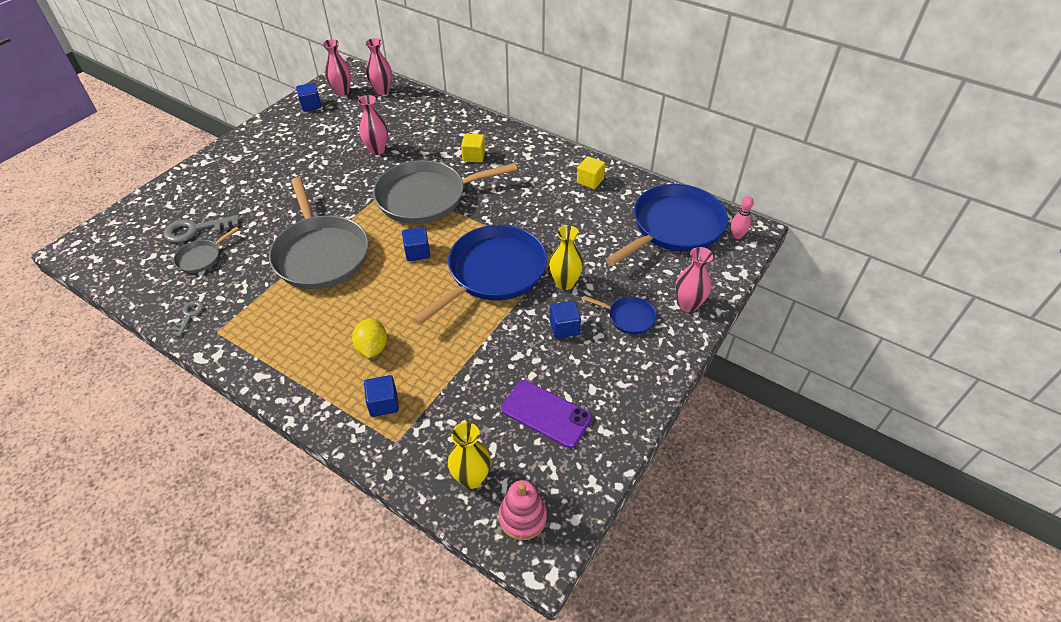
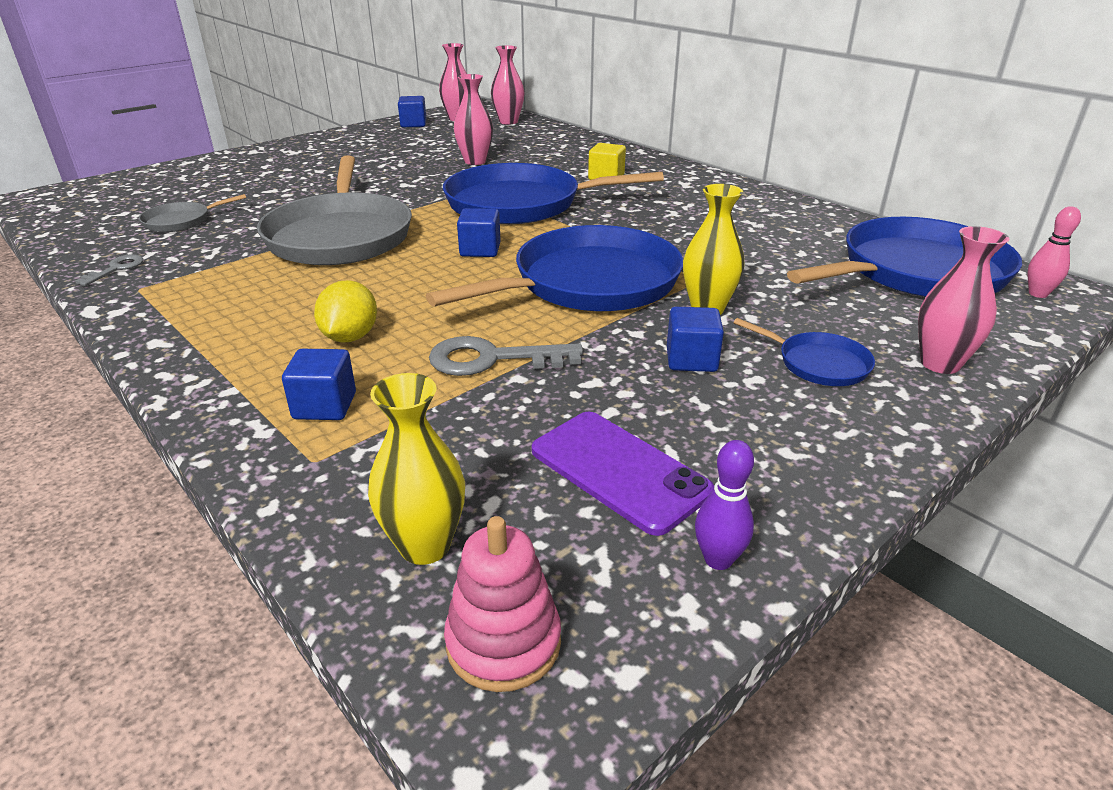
camera: 15 degrees right, 15 degrees down
(196, 230) = (195, 198): grey key -> grey key (492, 359)
(426, 197) = (521, 204): grey pan -> blue pan
(590, 181) = (777, 214): yellow cube -> none
(600, 454) = (718, 559): none -> purple bowling pin

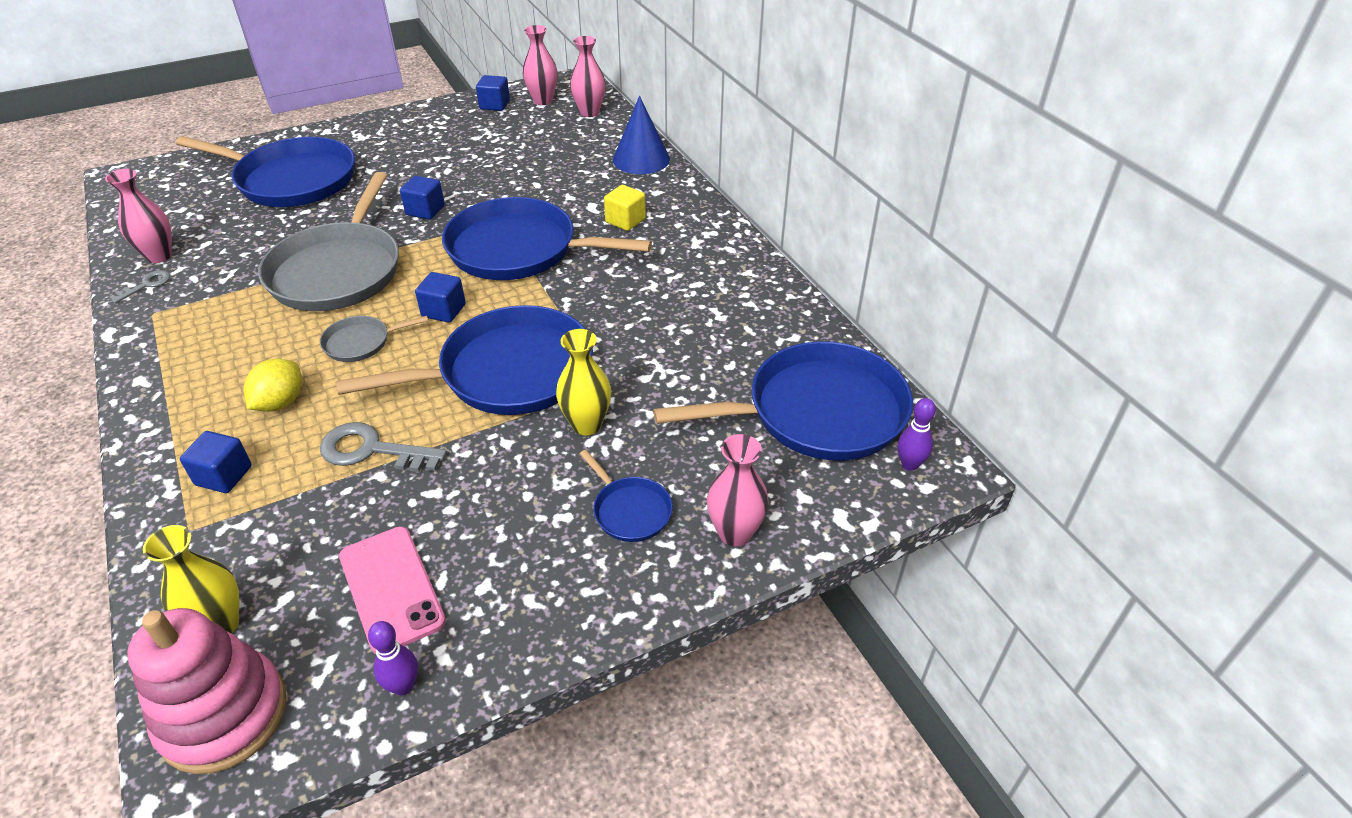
camera: 15 degrees right, 10 degrees up
(181, 221) = (221, 228): grey pan -> grey pan (361, 342)
(239, 183) = (291, 180): none -> blue pan
(475, 161) = (517, 176): pink vase -> pink vase (159, 256)
(503, 642) = (223, 715): pink stacking toy -> pink stacking toy, size x1.57
(583, 143) = (641, 159): none -> blue cone
(619, 471) = (391, 588): purple phone -> pink phone
(691, 360) = (528, 484): blue cube -> blue cube (425, 210)
(1037, 294) = (910, 464): pink bowling pin -> purple bowling pin

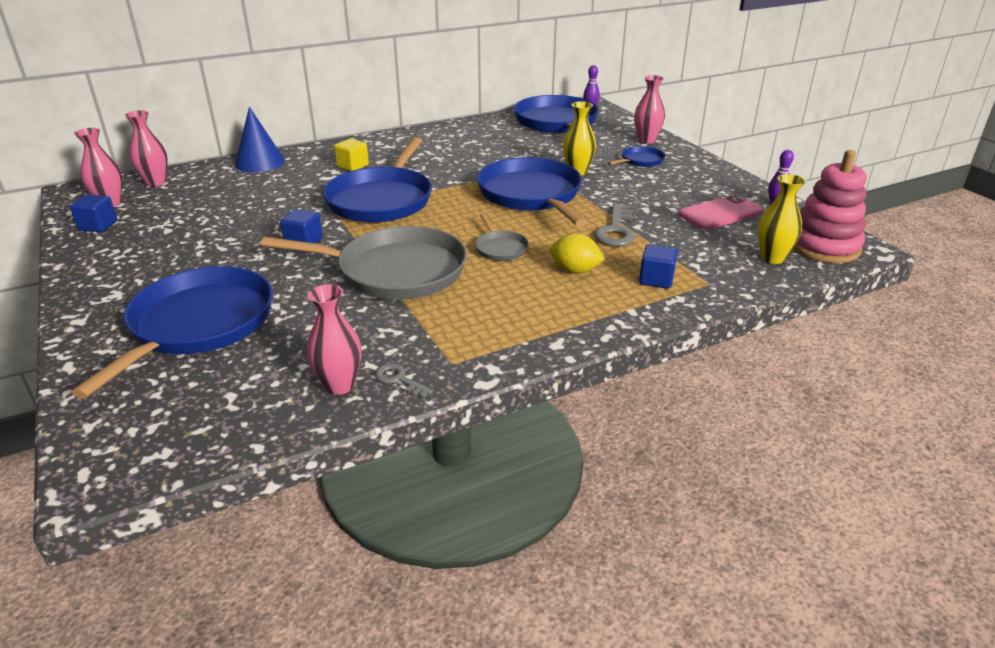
camera: 90 degrees left, 10 degrees down
(443, 311) = (460, 221): blue cube -> none

